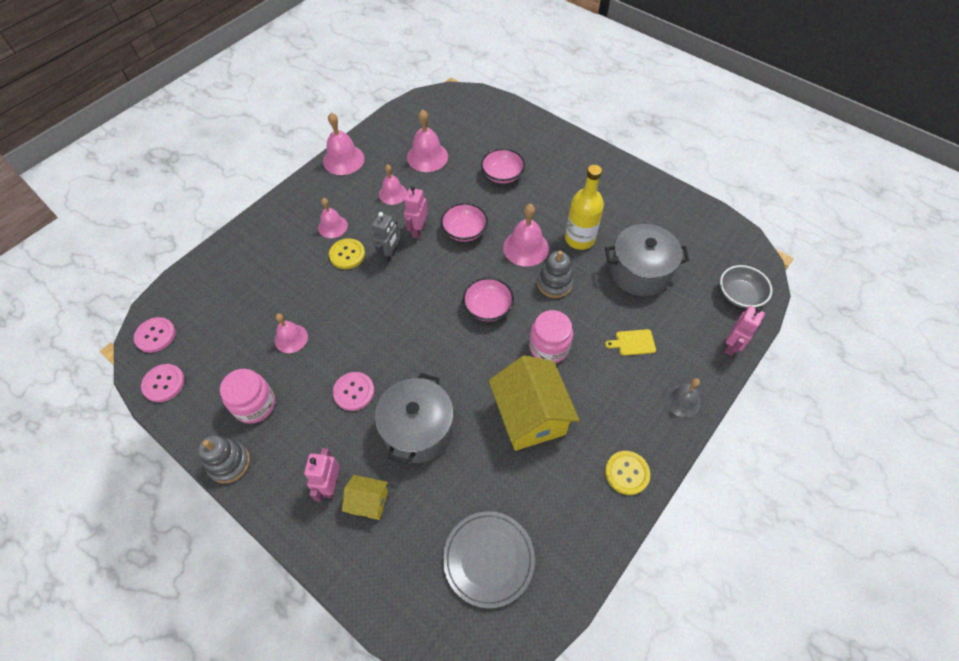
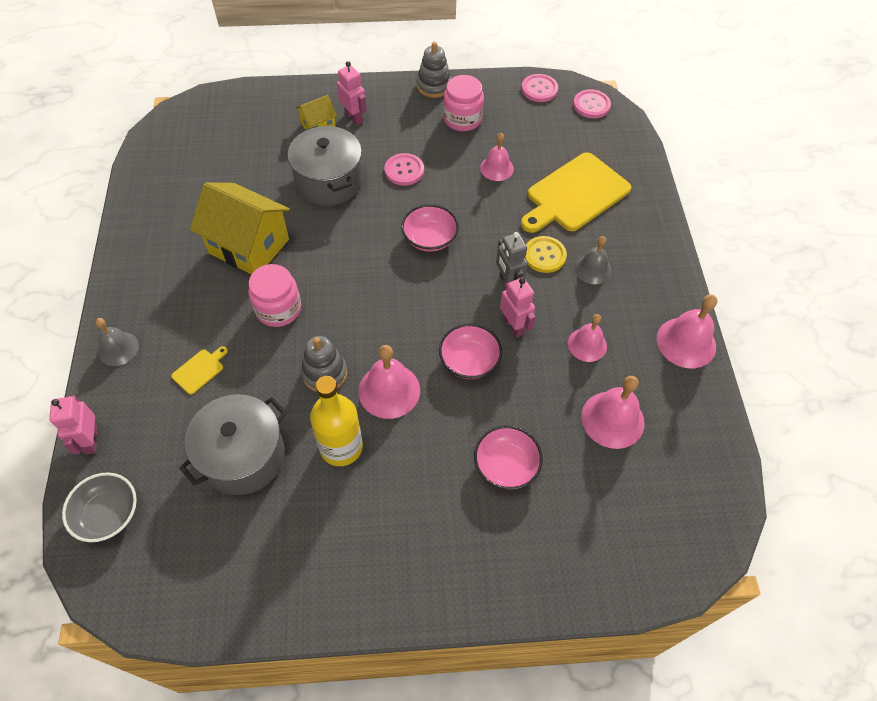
camera: 135 degrees right, 0 degrees up
(273, 277) = (575, 194): none -> yellow cutting board
(332, 226) = (593, 269): pink bell -> grey bell
(488, 307) = (367, 303): pink bowl -> pink bowl (429, 238)
(488, 559) = (207, 151): grey plate -> none
(627, 473) = (137, 260): yellow button -> none

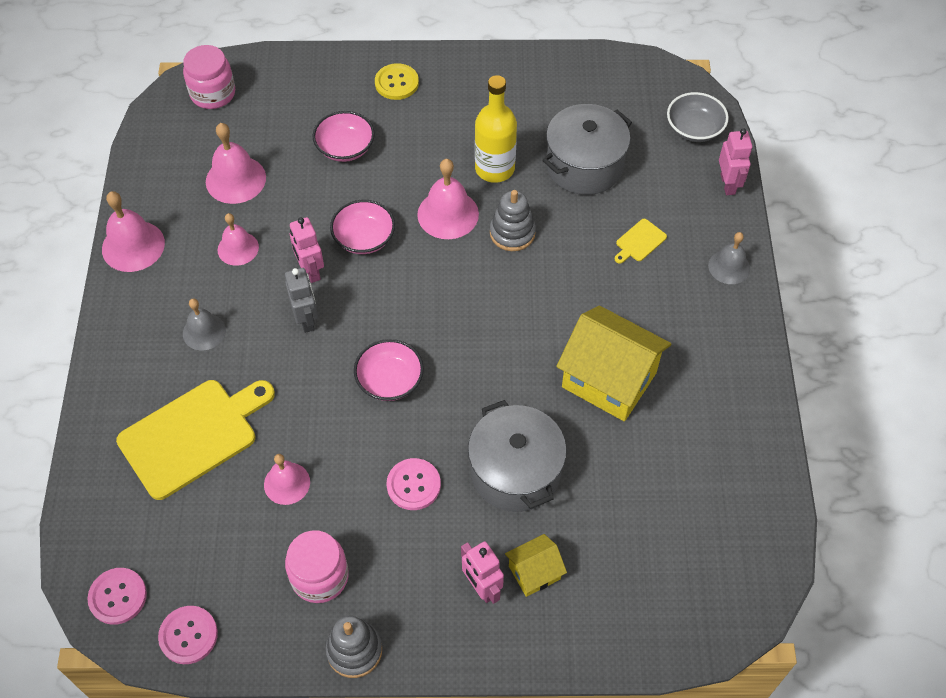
camera: 175 degrees left, 0 degrees up
(278, 309) = (565, 301): pink jar -> pink jar (213, 93)
(544, 255) = (256, 351): yellow button -> yellow button (396, 83)

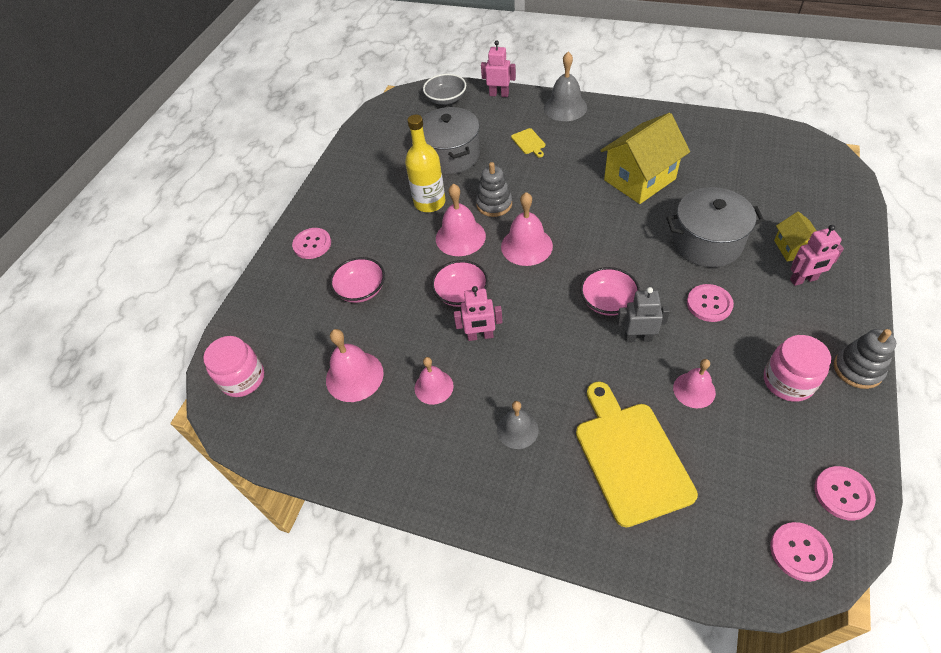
camera: 65 degrees left, 5 degrees down
(133, 246) = (393, 478): pink bell -> pink bell (526, 246)
(306, 319) = (530, 347): grey robot -> grey robot (638, 337)
(396, 83) = (312, 244): yellow button -> pink button
(729, 267) = (565, 107): grey bell -> grey bell, size x1.52

